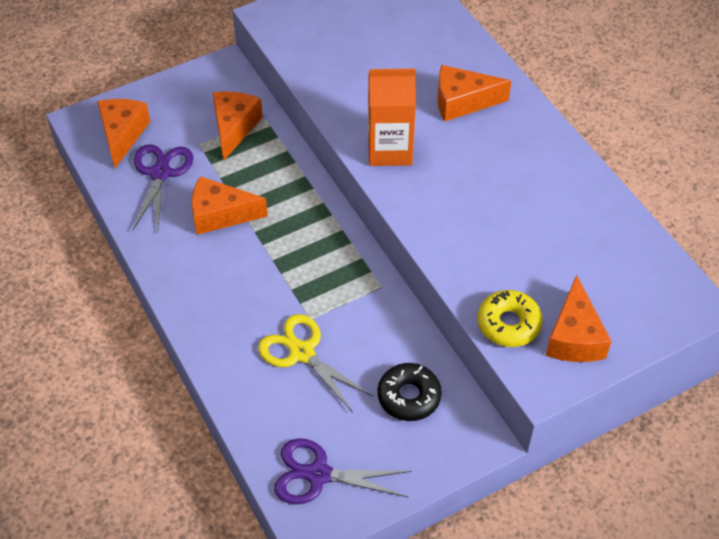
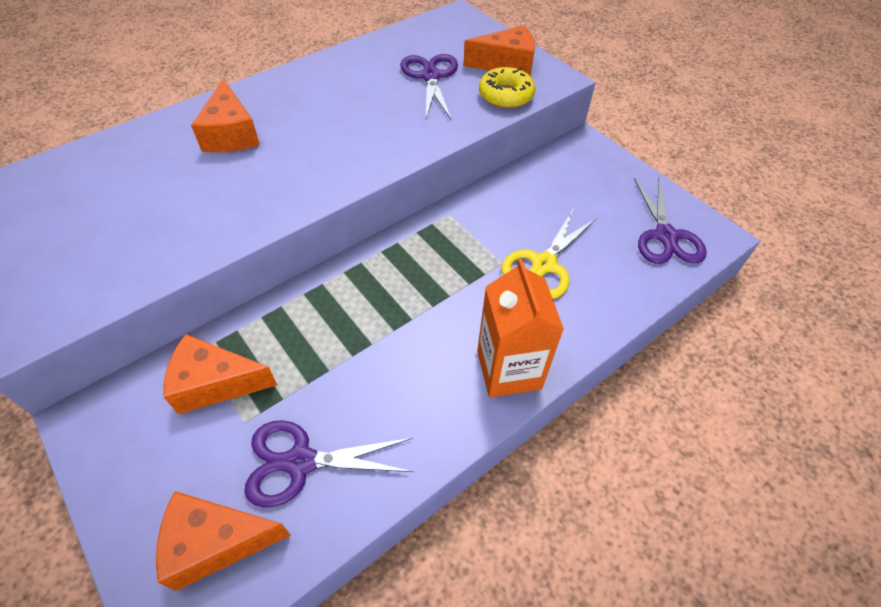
camera: 100 degrees left, 0 degrees up
(220, 214) = (370, 371): orange cheese -> none
(390, 150) = (302, 181): orange carton -> orange carton (508, 370)
(409, 396) = (563, 186): black donut -> none
(550, 259) = (430, 76): none -> purple scissors

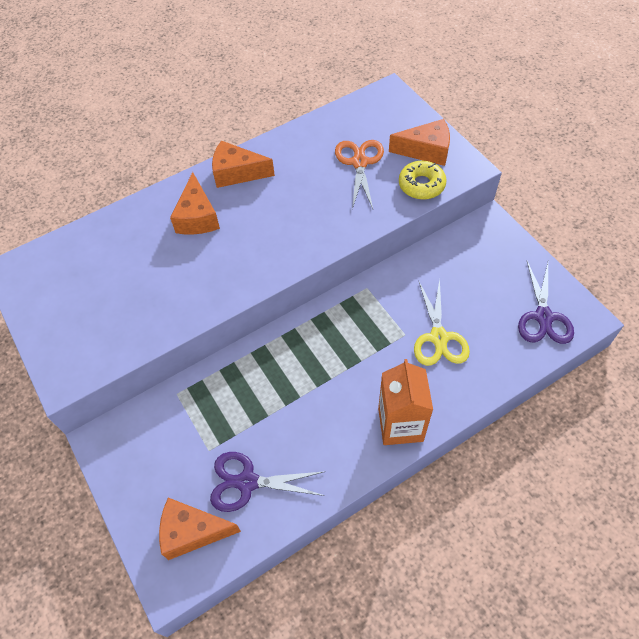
camera: 10 degrees right, 5 degrees up
(215, 383) = (188, 420): orange cheese -> orange cheese (237, 173)
(430, 76) = (359, 162): purple scissors -> orange scissors
(544, 264) = (439, 337): yellow scissors -> yellow scissors turned 45 degrees counterclockwise

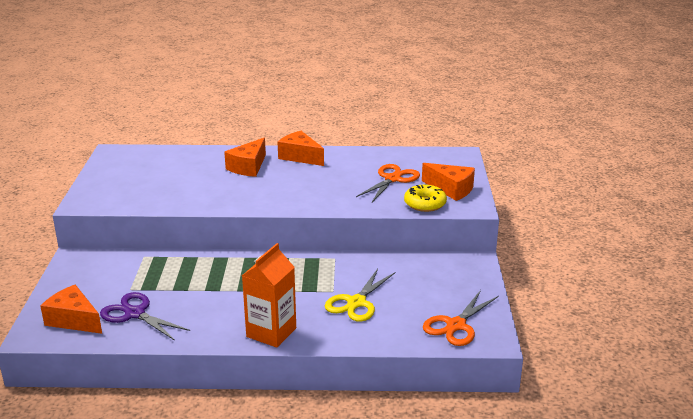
camera: 30 degrees right, 30 degrees down
(543, 317) = (456, 325): purple scissors -> orange scissors

